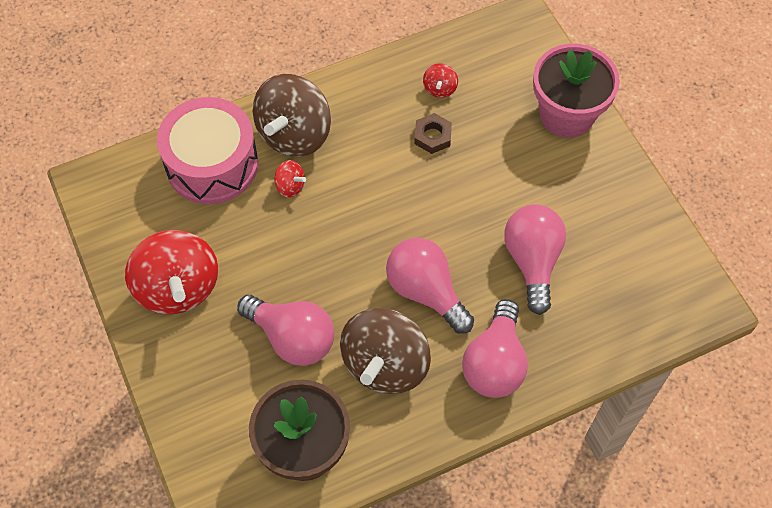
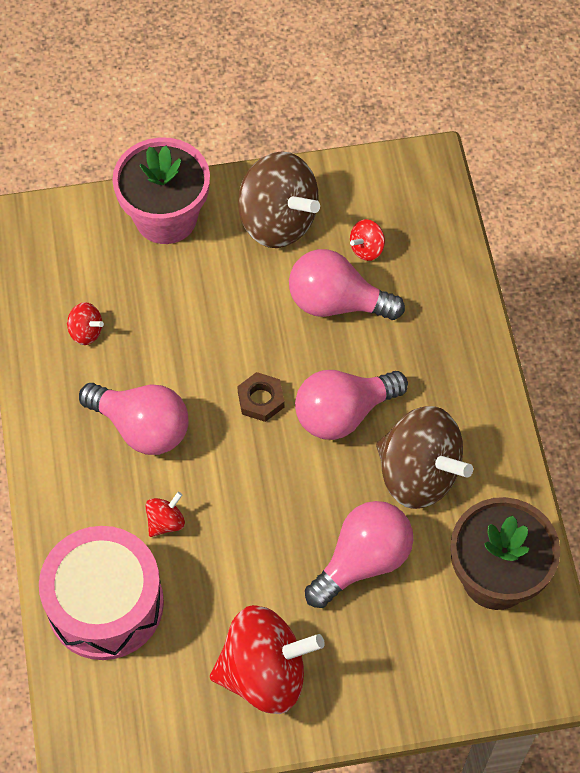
camera: 75 degrees left, 0 degrees up
(294, 134) = (94, 501): brown spinning top -> brown spinning top (277, 221)
(432, 136) = (148, 356): brown nut -> brown nut (261, 400)
(495, 363) = (443, 370): pink light bulb -> pink light bulb (142, 427)
(596, 273) = (367, 249): none -> red spinning top

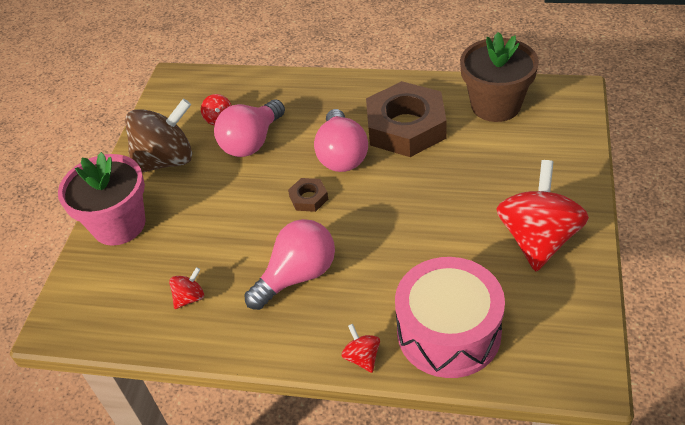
camera: 65 degrees left, 15 degrees down
(166, 522) = (388, 276): red spinning top -> red spinning top (362, 357)
(363, 561) = (462, 167): pink light bulb -> none
(418, 474) = (406, 127): brown spinning top -> brown nut

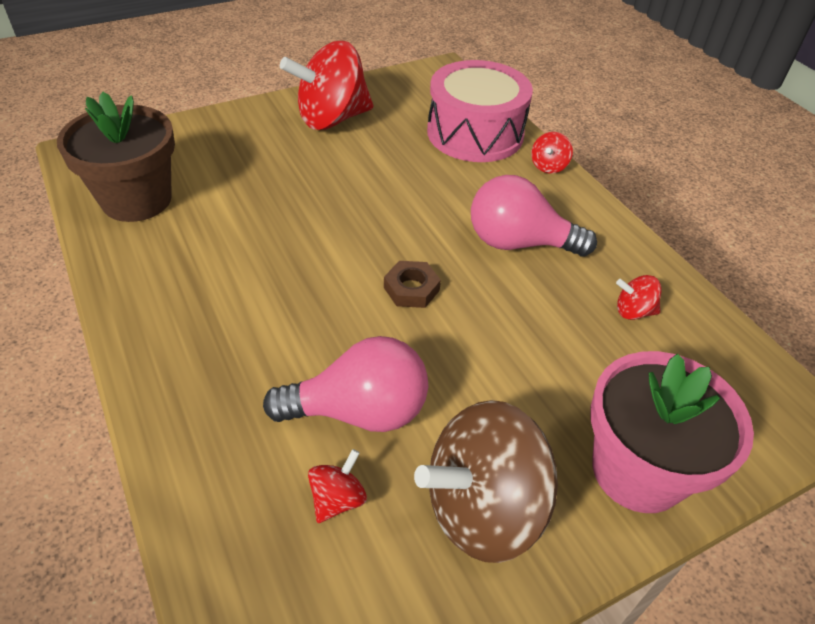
camera: 135 degrees left, 0 degrees up
(166, 160) = (483, 508): brown spinning top -> brown spinning top turned 45 degrees counterclockwise
(342, 155) = (316, 294): pink light bulb -> none
(406, 127) = (222, 259): brown nut -> none

